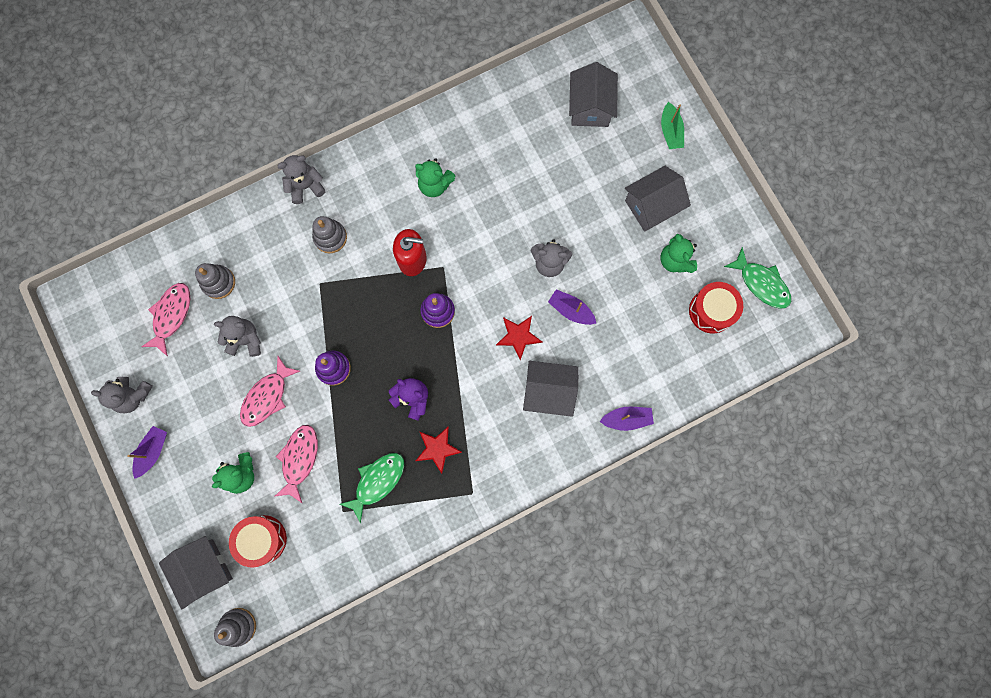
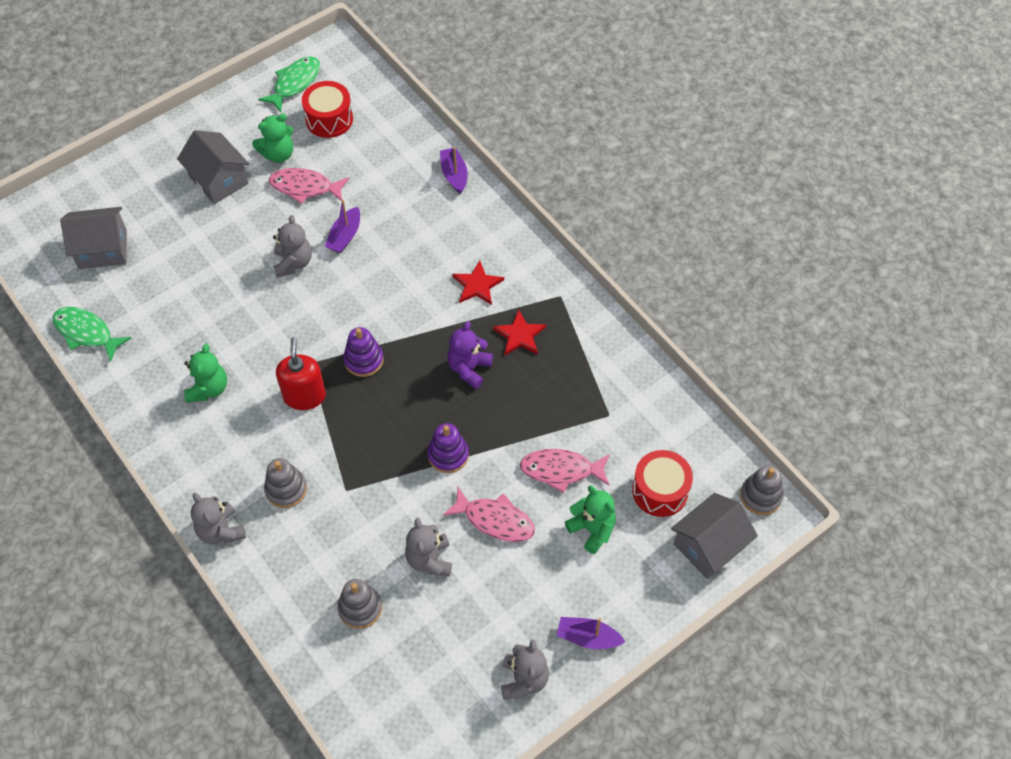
camera: 100 degrees left, 20 degrees down
(171, 315) = (411, 656): pink fish -> pink fish (305, 187)
(377, 481) = (568, 386): green fish -> green fish (86, 333)
(518, 336) = (381, 279): red star -> red star (477, 285)
(548, 391) = (437, 244): grey house -> none
(670, 131) = (130, 174): green boat -> none

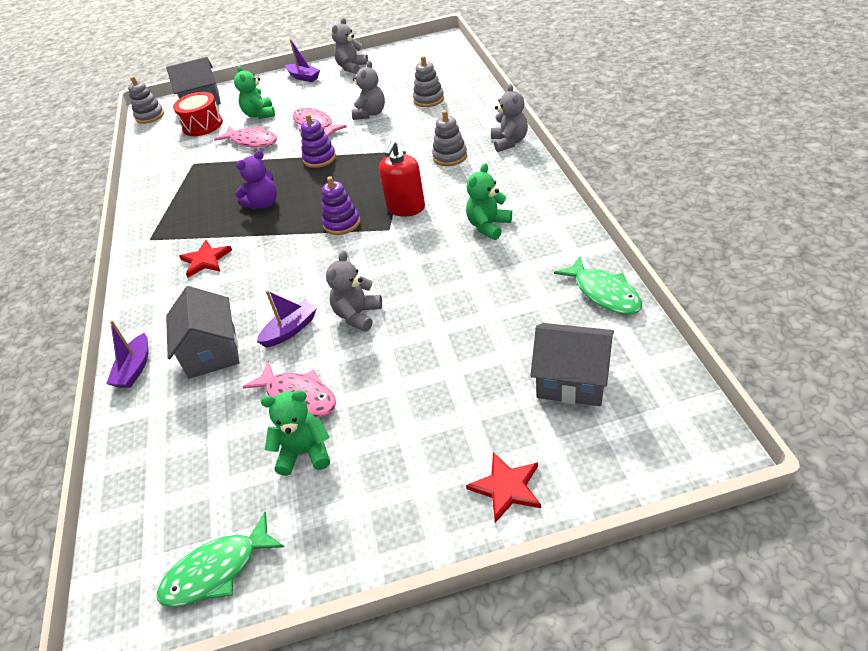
camera: 150 degrees left, 15 degrees down
(218, 180) = (396, 436): grey house -> grey house (212, 352)
(329, 119) = (211, 488): red drum -> none
(520, 335) = (206, 218): red star -> red star (506, 487)

